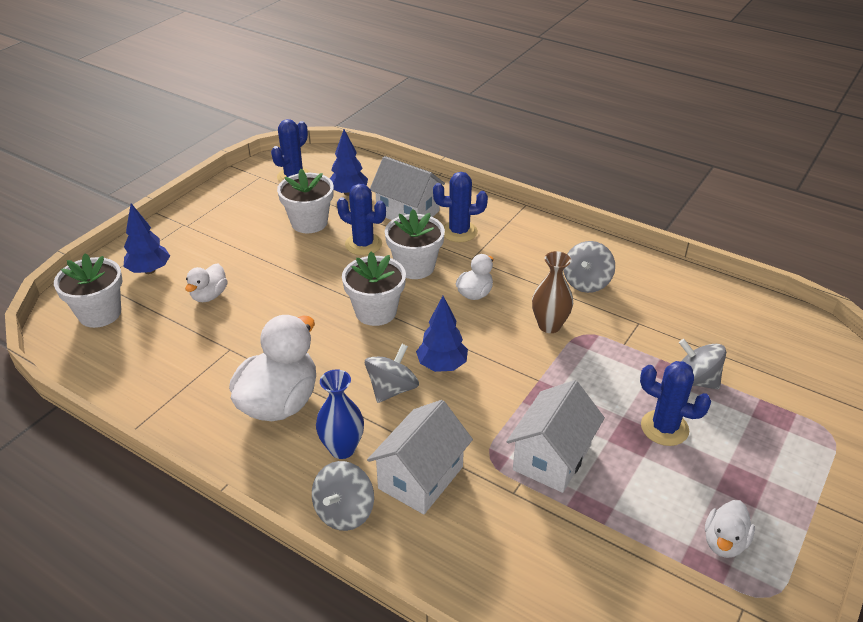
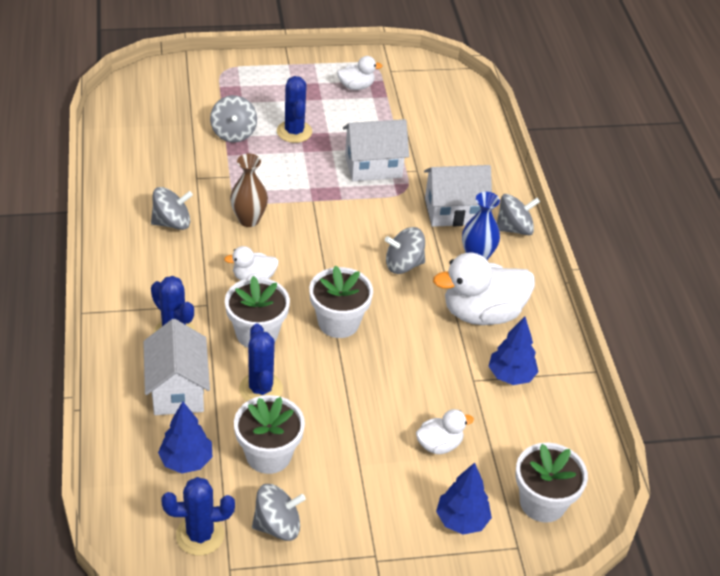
camera: 135 degrees left, 5 degrees up
(259, 203) = (277, 525): none -> grey spinning top
(442, 365) = (353, 253): blue tree -> blue tree (510, 376)

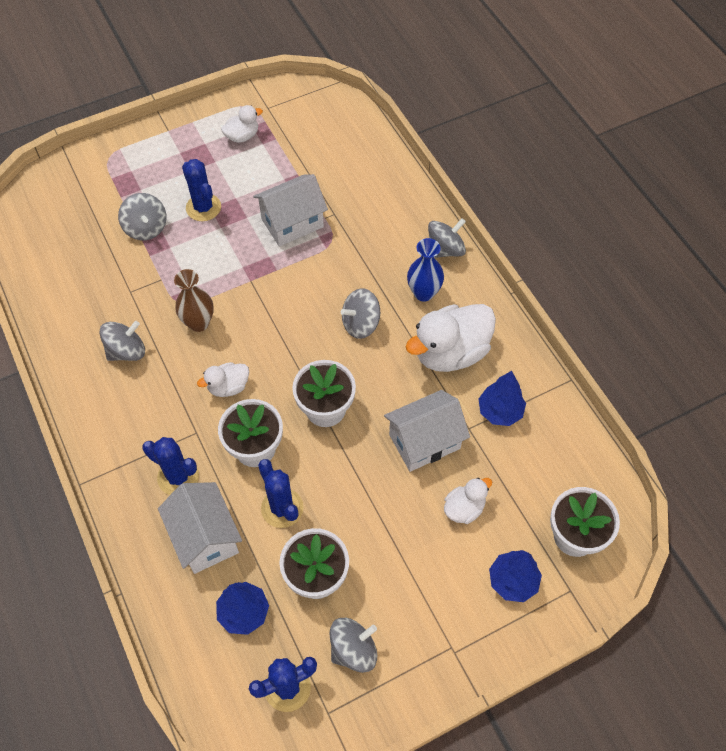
camera: 15 degrees left, 15 degrees up
(453, 211) = (384, 249): white house -> white house (424, 441)

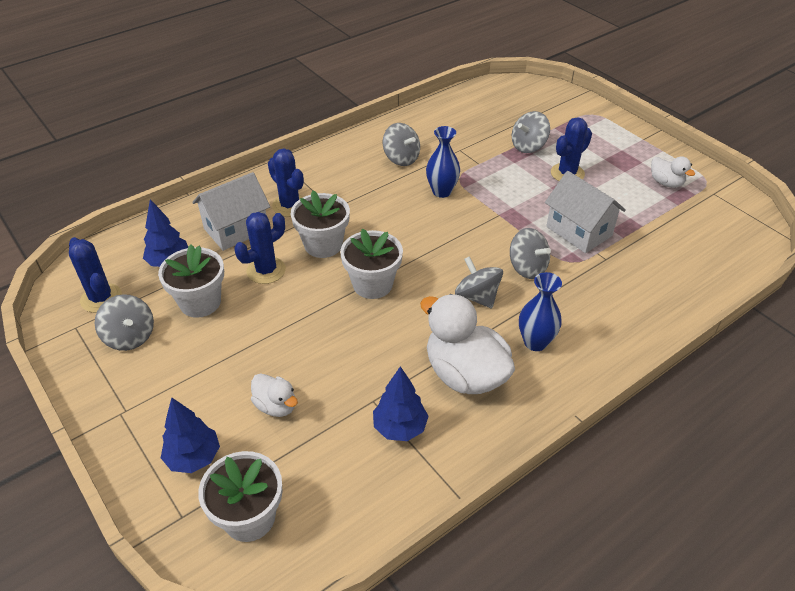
camera: 80 degrees right, 15 degrees down
(178, 477) = (290, 205): blue cactus -> blue cactus turned 60 degrees counterclockwise
(199, 323) = (441, 191): brown vase -> blue vase
(228, 387) = (381, 219): white duck -> none
(424, 441) = (350, 364): white house -> none
(445, 250) = (603, 355): grey spinning top -> grey spinning top (527, 268)

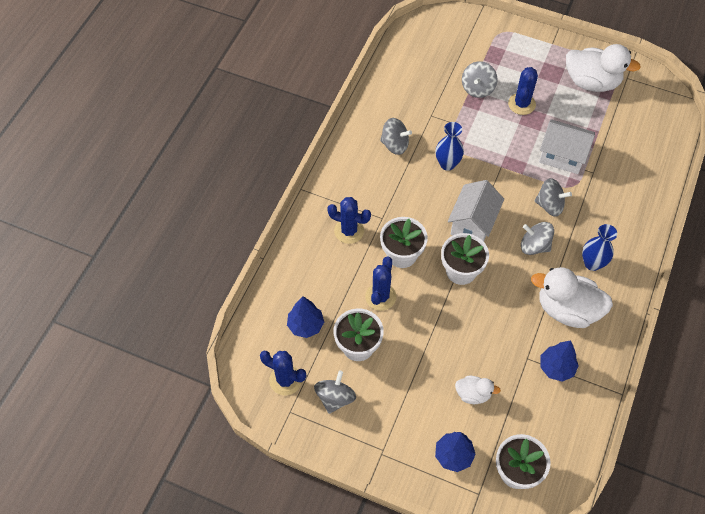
camera: 30 degrees left, 15 degrees up
(130, 337) = (335, 398): grey spinning top -> grey spinning top turned 90 degrees counterclockwise
(236, 229) = (328, 272): white house -> white house (473, 224)
(666, 183) = (591, 82): white duck -> white duck, size x1.95

